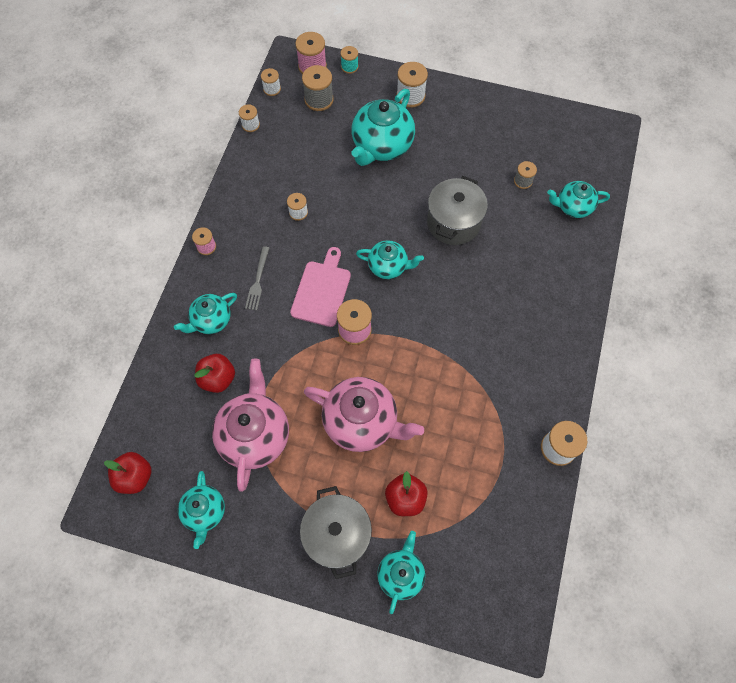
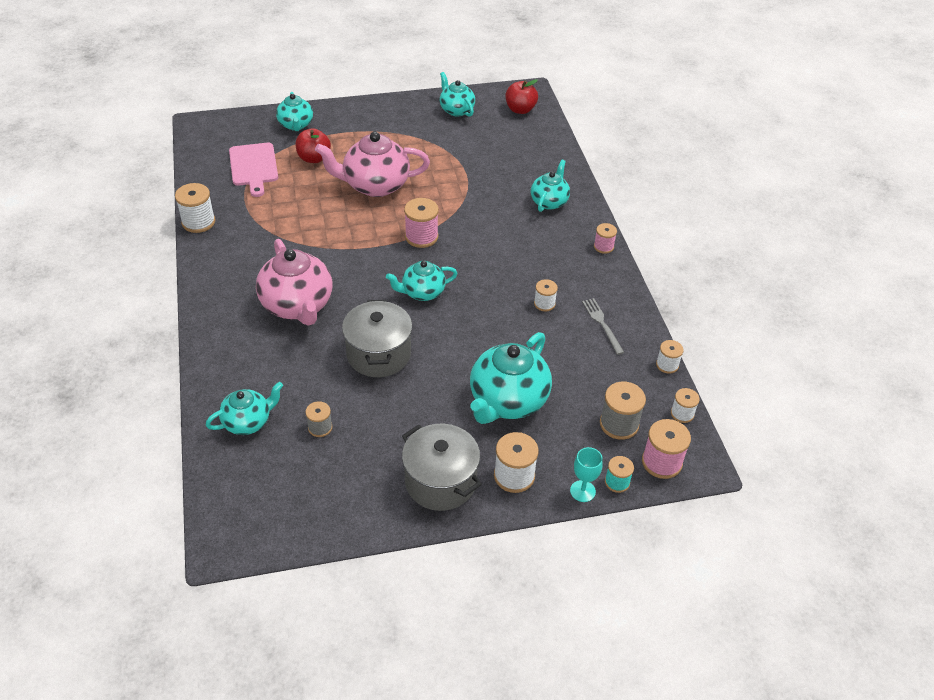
camera: 150 degrees right, 20 degrees down
(218, 378) = (510, 172): red apple -> none
(255, 435) = (454, 153): pink teapot -> pink teapot (298, 306)
(258, 281) = (535, 239): grey fork -> grey fork (602, 324)
(322, 290) = (472, 253): pink cutting board -> pink cutting board (254, 167)
(337, 535) = (353, 127): grey pot -> grey pot (440, 482)
(374, 70) = (582, 491): none -> turquoise goblet
(381, 146) = (507, 401): turquoise teapot -> turquoise teapot turned 150 degrees counterclockwise

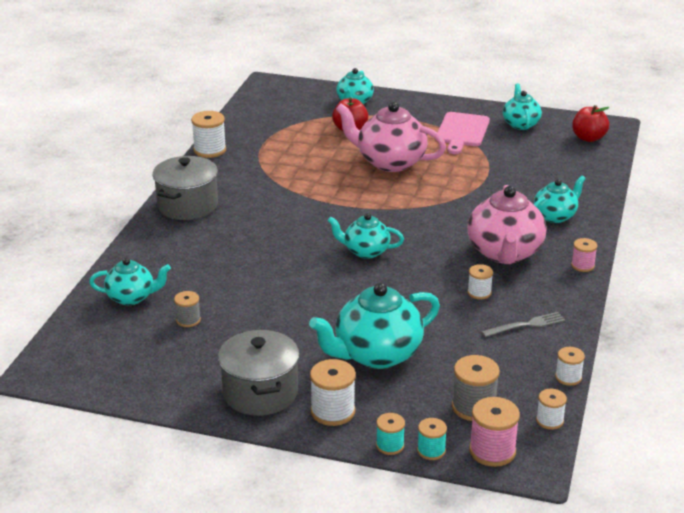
camera: 30 degrees right, 15 degrees down
(254, 167) = (290, 123): pink cutting board -> pink cutting board (462, 131)
(298, 306) = (244, 230): pink teapot -> pink teapot (505, 253)
(378, 354) = (285, 284): grey pot -> grey pot (187, 205)
(421, 237) = (401, 210): pink spool -> none
(582, 491) = (390, 445): turquoise goblet -> turquoise spool
(602, 324) = (526, 325): grey fork -> grey fork turned 60 degrees clockwise

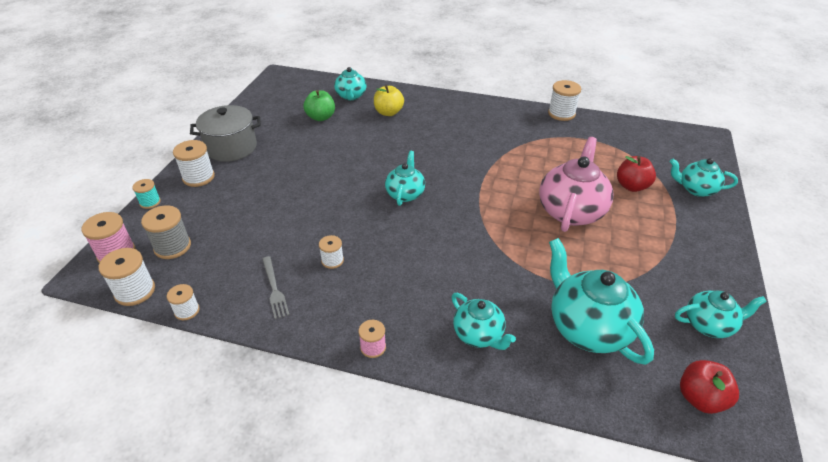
camera: 90 degrees right, 10 degrees up
(185, 265) = (388, 112): none -> yellow apple
(187, 205) = (471, 109): grey pot -> none
(188, 320) = (321, 117): grey spool -> green apple
(376, 354) = (257, 197): turquoise teapot -> turquoise teapot (587, 327)
(431, 451) = (134, 222): turquoise spool -> none
(462, 131) = (663, 268): pink cutting board -> none
(505, 253) = (400, 284): pink teapot -> none
(549, 420) = (135, 291): white spool -> white spool, size x1.64

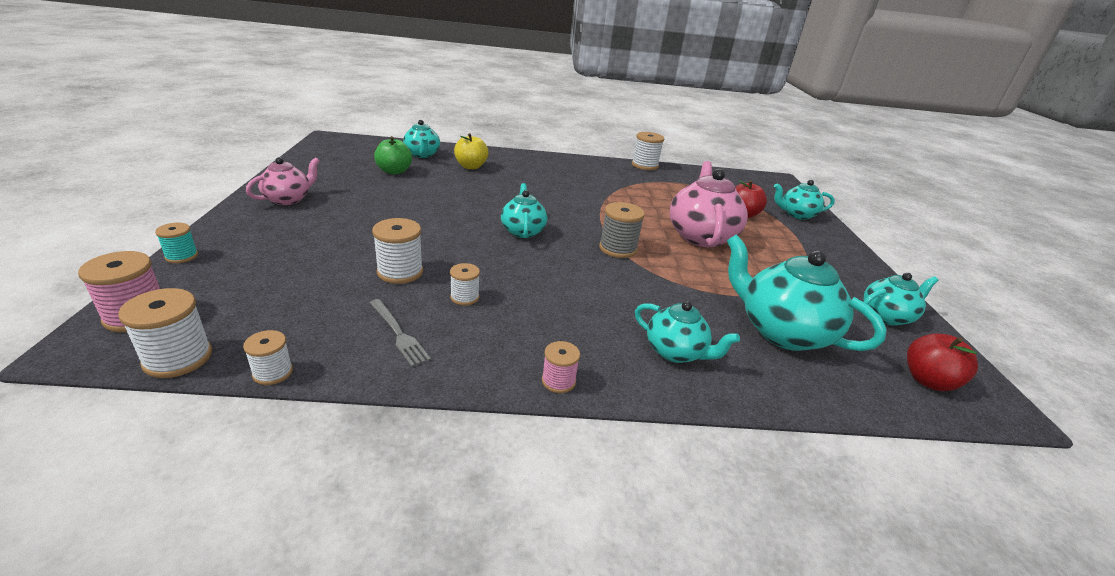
camera: 20 degrees left, 10 degrees down
(172, 247) = (229, 301): grey spool -> grey spool (618, 249)
(198, 177) = (250, 228): white spool -> white spool (400, 272)
(231, 147) = (288, 199): grey pot -> pink teapot

